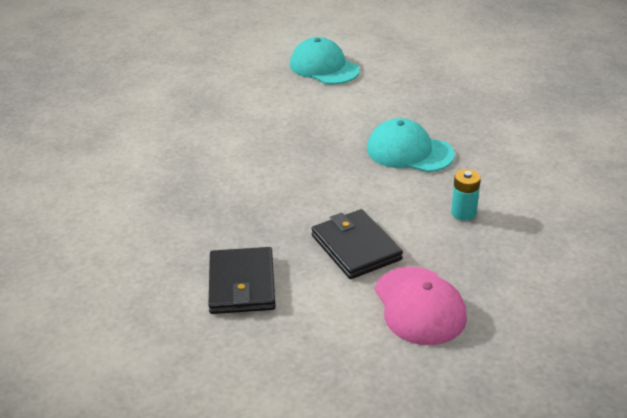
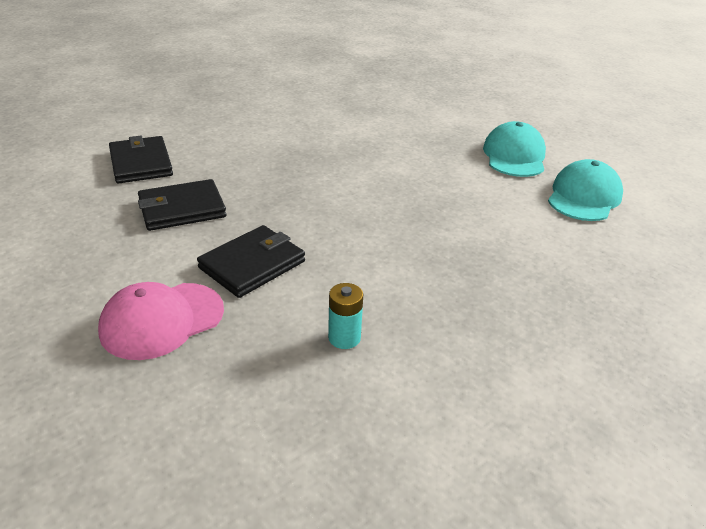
camera: 70 degrees right, 0 degrees up
(124, 311) = (141, 163): none -> black wallet
(409, 152) = (451, 279): turquoise cap -> turquoise cap (514, 156)

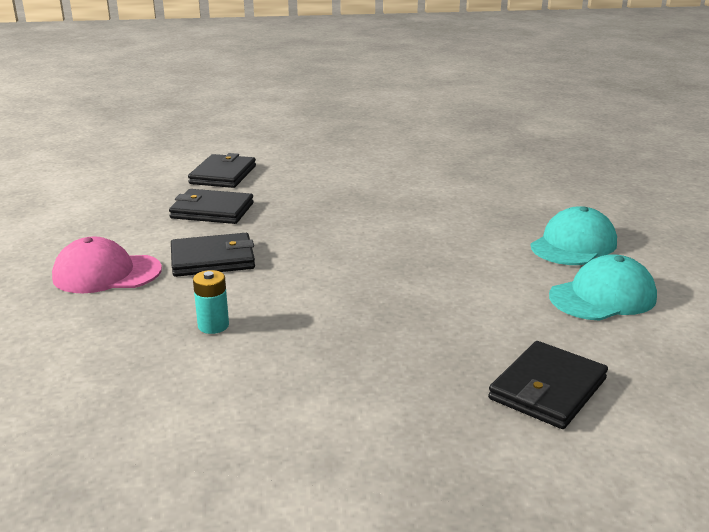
camera: 35 degrees right, 10 degrees down
(645, 291) = (547, 389): none -> black wallet

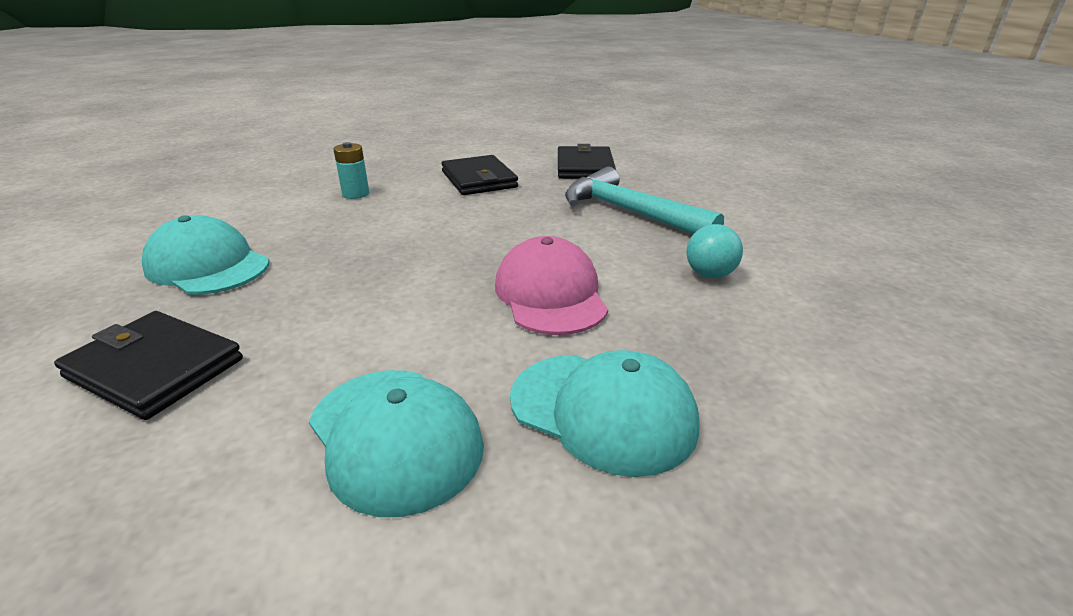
camera: 80 degrees right, 5 degrees up
(106, 273) = (446, 153): pink cap -> pink cap (550, 294)
(223, 175) = (678, 160): black wallet -> none
(330, 207) = (630, 212): none -> turquoise hammer
(375, 396) = (208, 266): none -> turquoise cap
(437, 200) = (709, 274): none -> turquoise ball

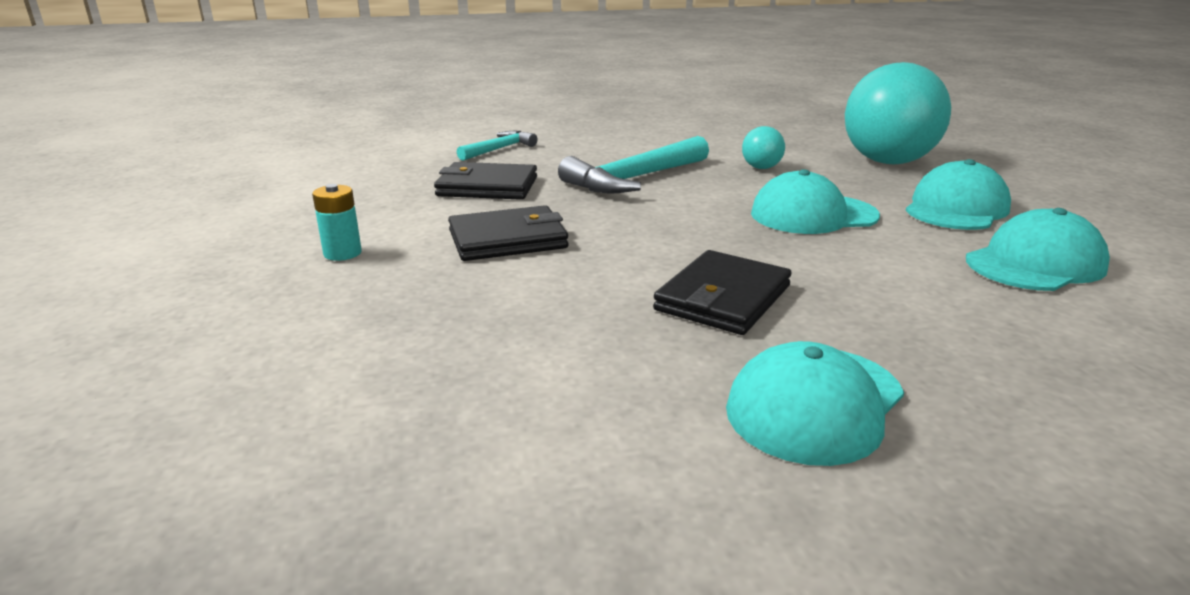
camera: 85 degrees left, 5 degrees down
(154, 368) = (1050, 381): black wallet -> black wallet (723, 298)
(356, 194) = (538, 319): turquoise battery -> turquoise battery (342, 253)
(550, 294) = (813, 215): pink cap -> turquoise cap
(684, 163) = (499, 149): none -> turquoise hammer
(820, 382) = (887, 161): none -> turquoise ball

